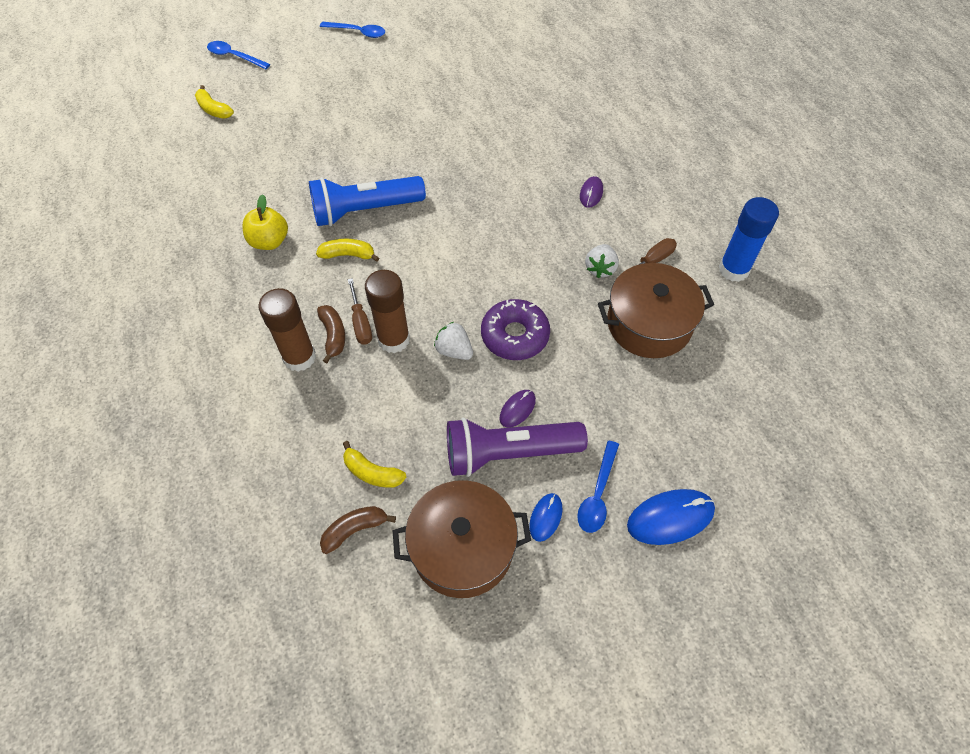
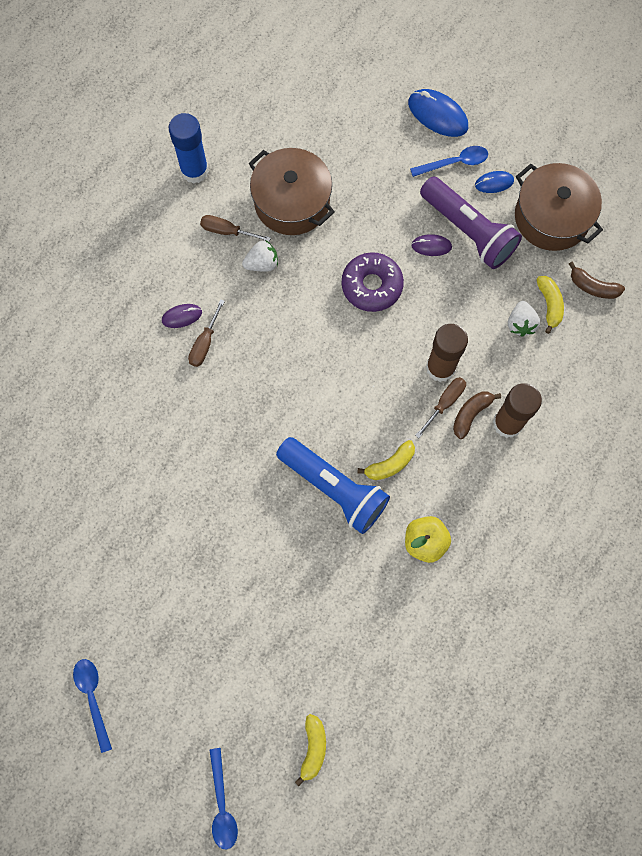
camera: 125 degrees left, 15 degrees up
(348, 255) = (390, 464): yellow banana -> yellow banana turned 90 degrees counterclockwise
(454, 350) = (417, 319): white strawberry -> white strawberry (520, 324)
(555, 195) = (204, 344): none -> brown screwdriver

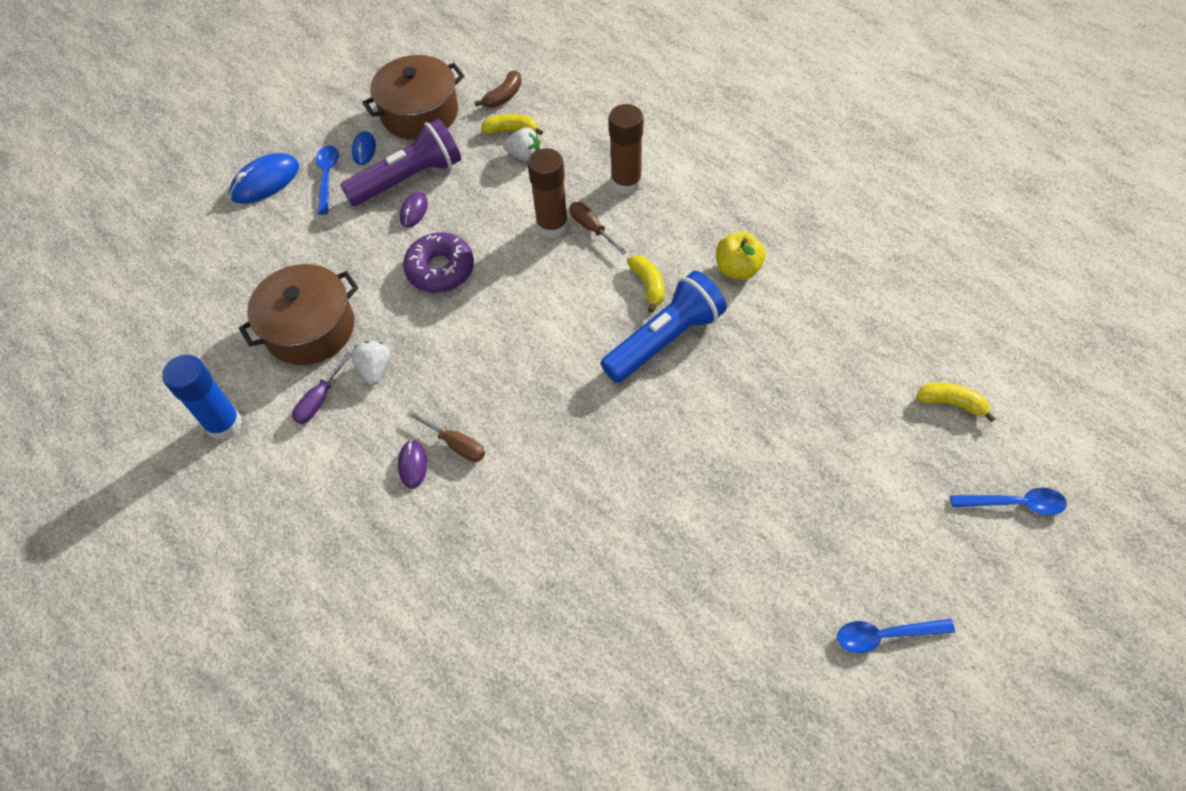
camera: 75 degrees left, 15 degrees down
(226, 231) = (319, 400): brown screwdriver -> purple screwdriver
(471, 414) = (609, 209): brown banana -> none

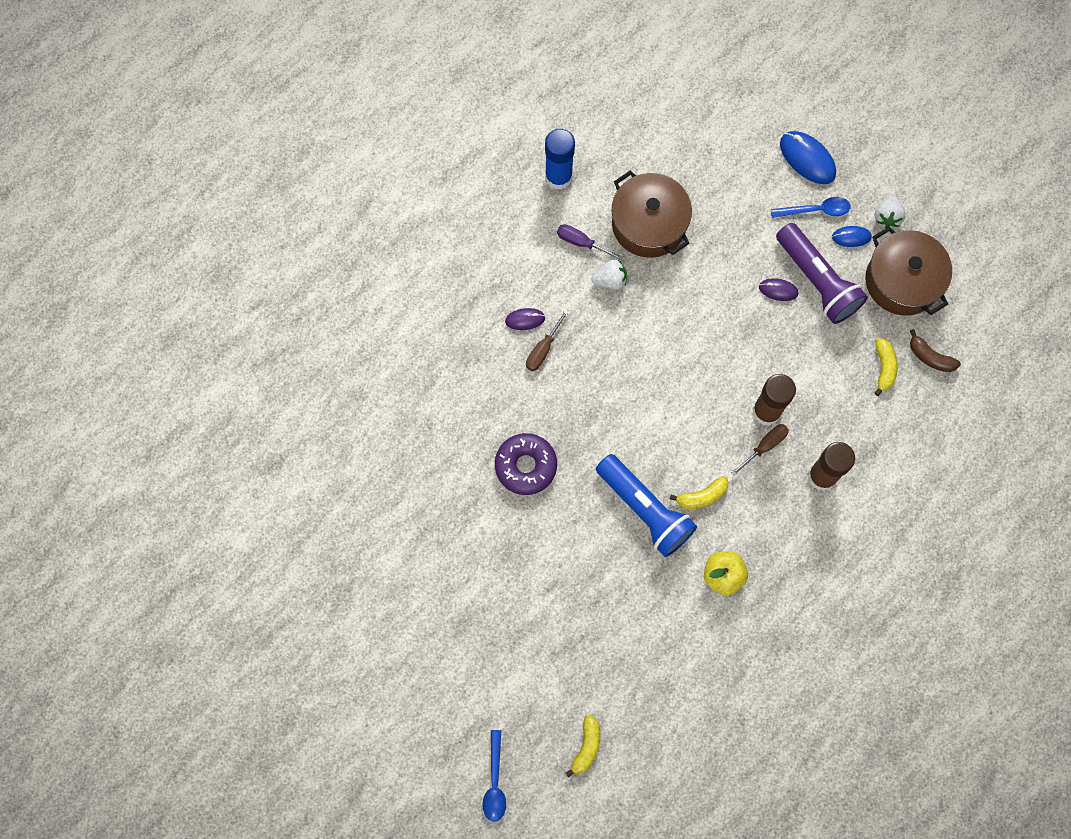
camera: 85 degrees right, 15 degrees up
(440, 269) = (713, 320): purple donut -> purple donut (526, 466)
(524, 155) = (852, 381): white strawberry -> white strawberry (887, 217)
(885, 635) = (390, 664): blue spoon -> none

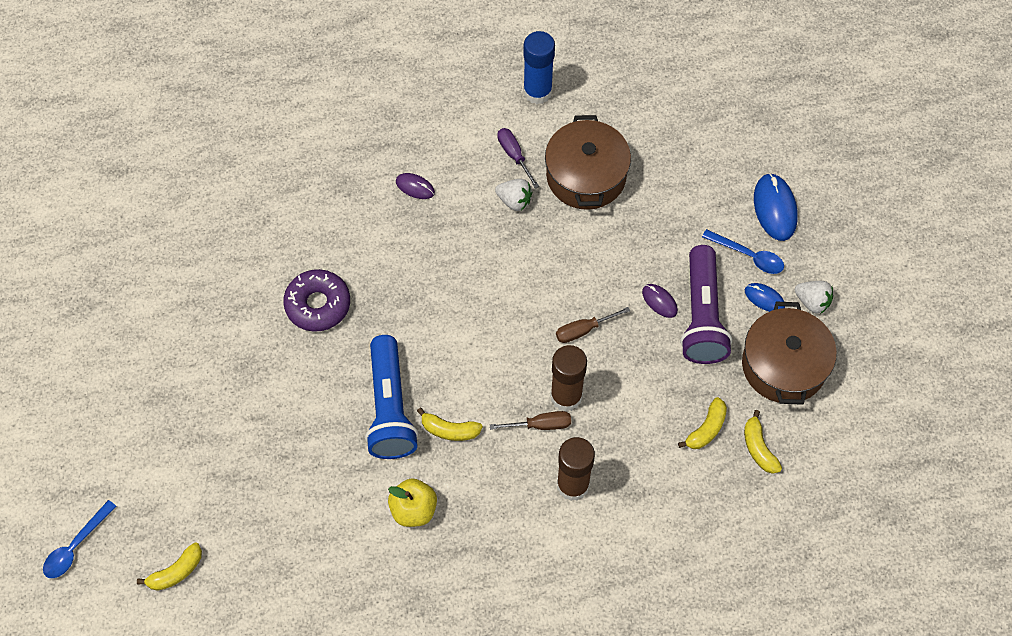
camera: 35 degrees right, 10 degrees down
(543, 350) = (410, 221): brown screwdriver -> brown screwdriver (583, 330)
(887, 217) = (812, 302): white strawberry -> white strawberry turned 105 degrees counterclockwise
(930, 357) = (758, 448): brown banana -> yellow banana

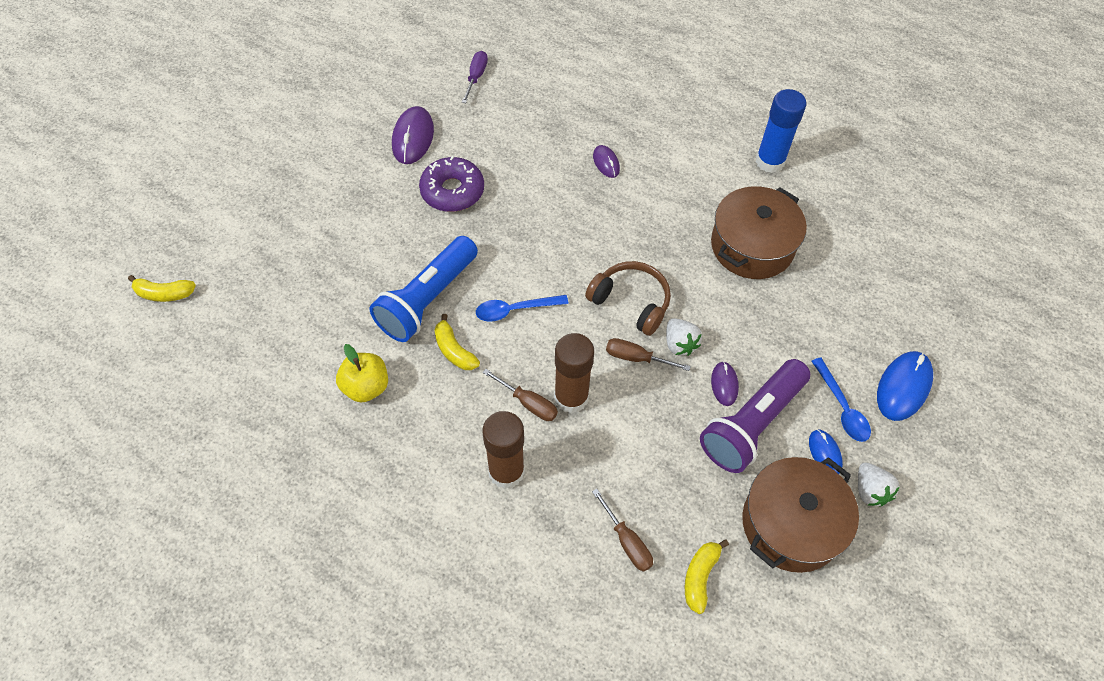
camera: 40 degrees right, 5 degrees down
(76, 546) = (126, 225): blue spoon -> blue spoon (515, 310)
(236, 283) = (413, 138): none -> purple mouse
(514, 155) = (706, 192): purple screwdriver -> purple screwdriver (476, 77)
(514, 201) = (674, 224): white strawberry -> white strawberry (679, 344)
(540, 290) = (631, 302): none -> brown headphones
(694, 464) = (627, 542): none -> brown screwdriver
(706, 429) = (667, 520): yellow banana -> none

